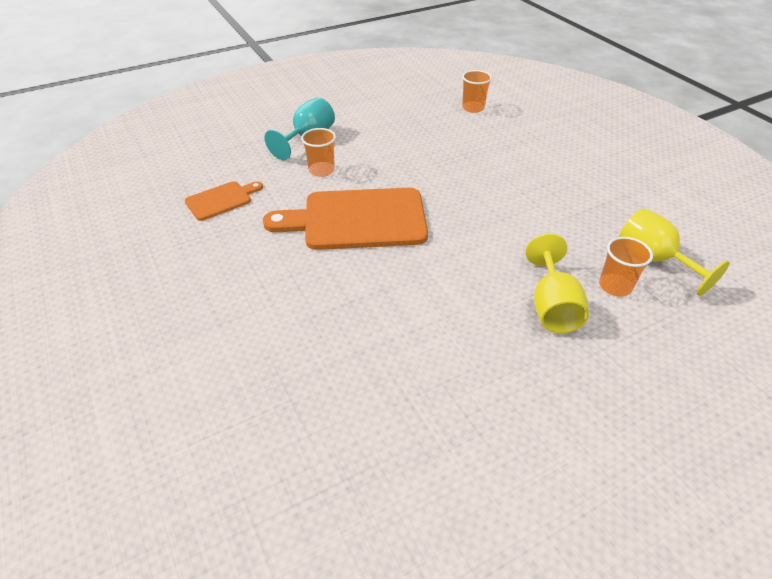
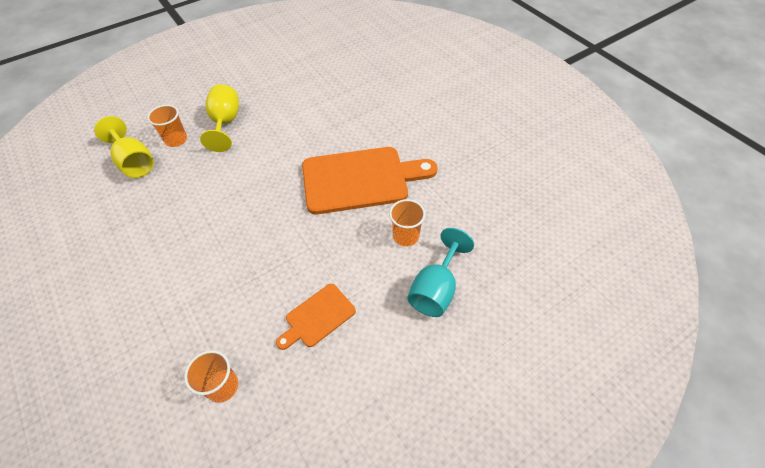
camera: 175 degrees right, 10 degrees up
(221, 200) = (484, 190): orange cutting board -> orange cutting board (317, 317)

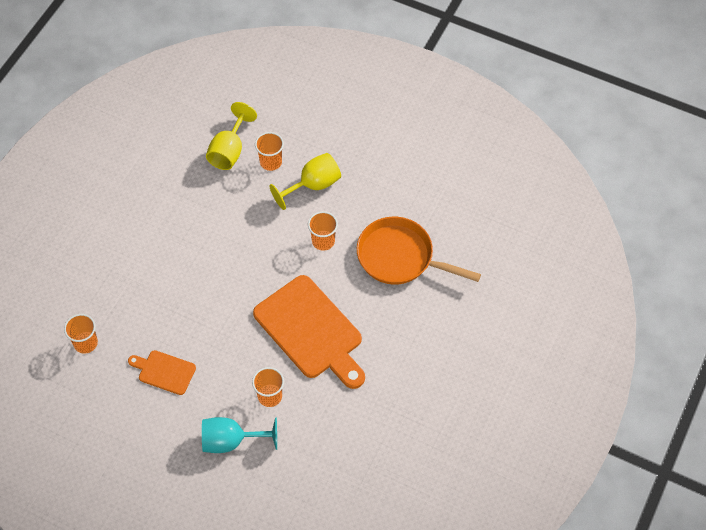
camera: 60 degrees right, 5 degrees up
(282, 137) = (323, 241): none -> orange cup
(337, 100) = (400, 257): none -> orange pan

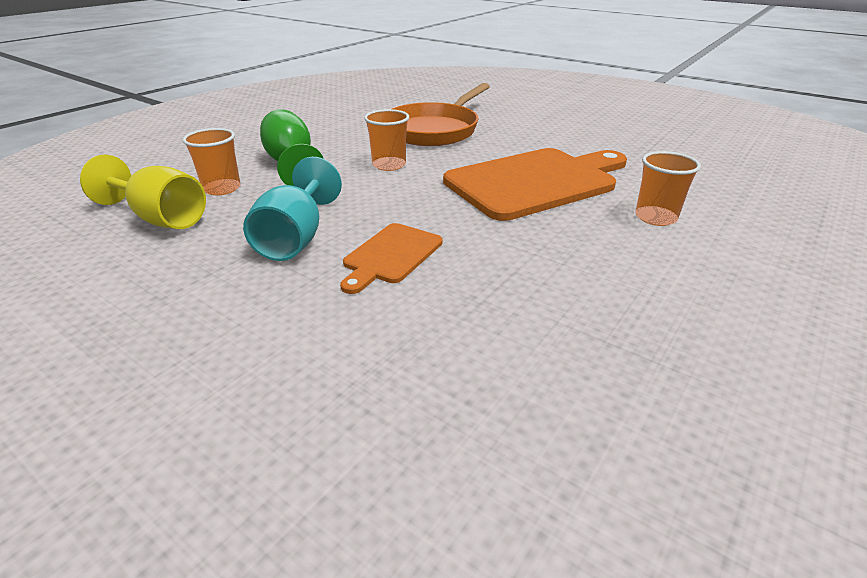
camera: 80 degrees left, 25 degrees down
(85, 343) = (565, 465): orange cup -> none
(164, 371) = (632, 323): orange cutting board -> orange cutting board (391, 255)
(231, 441) = (759, 256): turquoise goblet -> turquoise goblet (295, 239)
(313, 185) = (292, 165): yellow goblet -> green goblet

